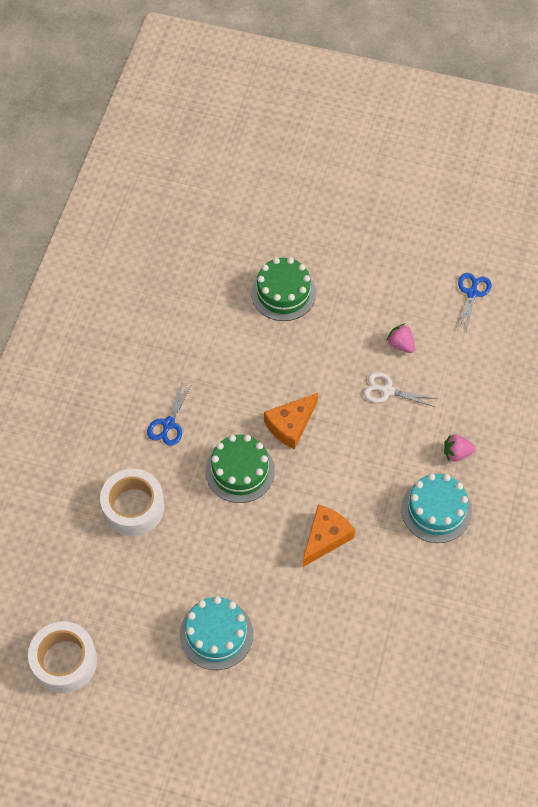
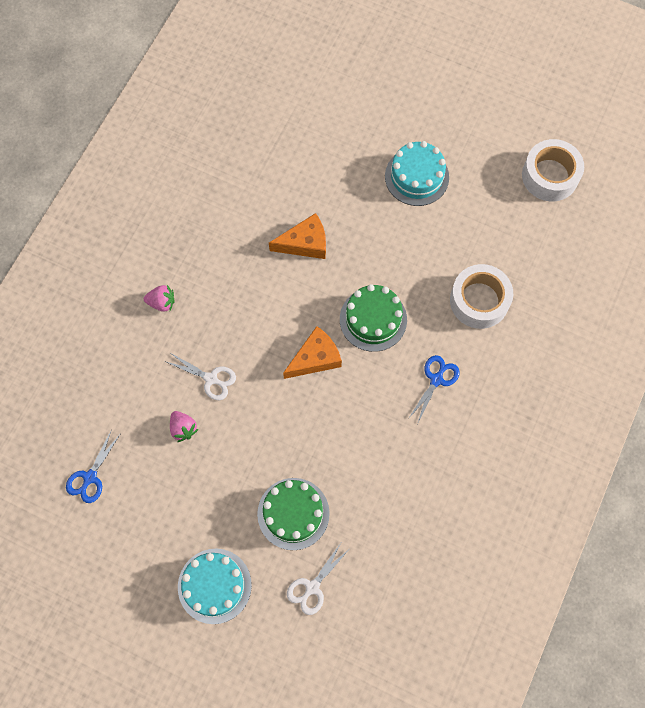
camera: 170 degrees left, 10 degrees up
(255, 242) = (312, 587): none -> white scissors
(325, 538) = (305, 243): orange cheese -> orange cheese turned 150 degrees counterclockwise
(436, 510) = (197, 252): turquoise cake -> turquoise cake (214, 586)

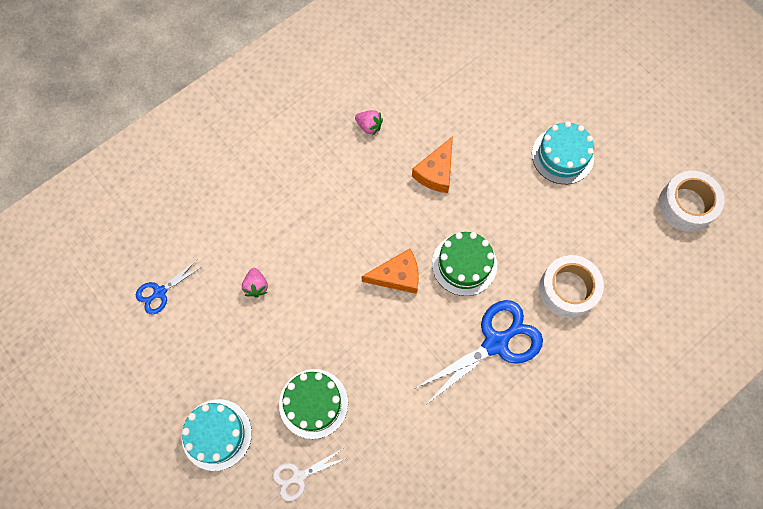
camera: 25 degrees right, 0 degrees up
(162, 302) = (290, 171): pink strawberry -> pink strawberry (369, 126)
(211, 379) = (299, 254): white scissors -> none
(305, 243) = (436, 172): orange cheese -> orange cheese turned 105 degrees clockwise
(436, 379) = (495, 343): blue scissors -> blue scissors, size x1.89

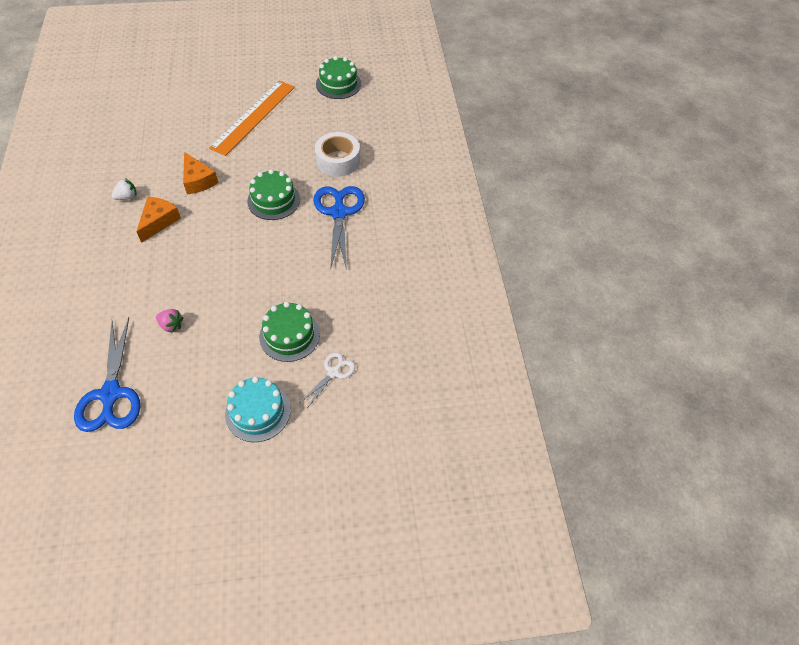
camera: 60 degrees left, 15 degrees down
(160, 292) = (111, 394): blue scissors -> blue scissors, size x1.89
(298, 476) = (333, 372): white scissors -> white scissors turned 150 degrees counterclockwise
(369, 126) = (127, 197): pink strawberry -> white strawberry
(397, 276) = (246, 239): orange cheese -> orange cheese (159, 221)
(562, 155) = (253, 117): turquoise cake -> orange ruler
(686, 205) = (338, 84): white tape -> green cake

